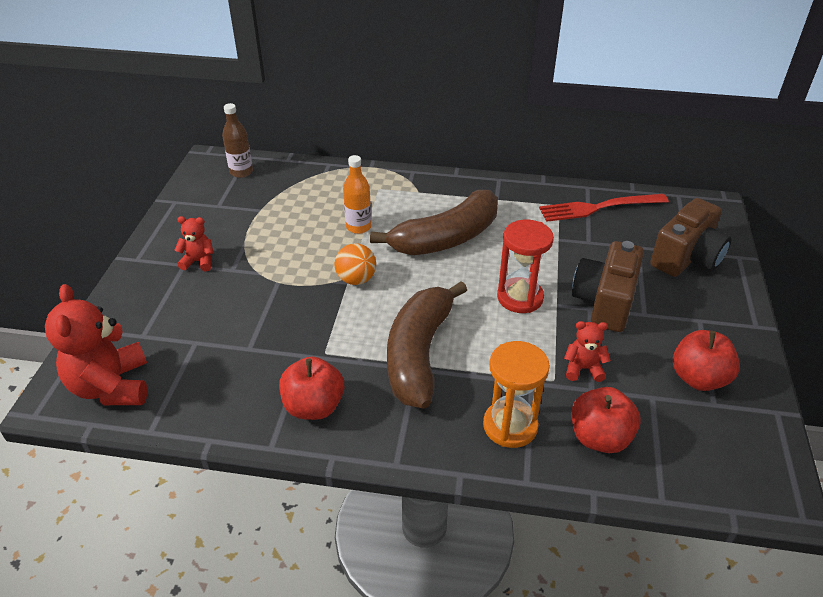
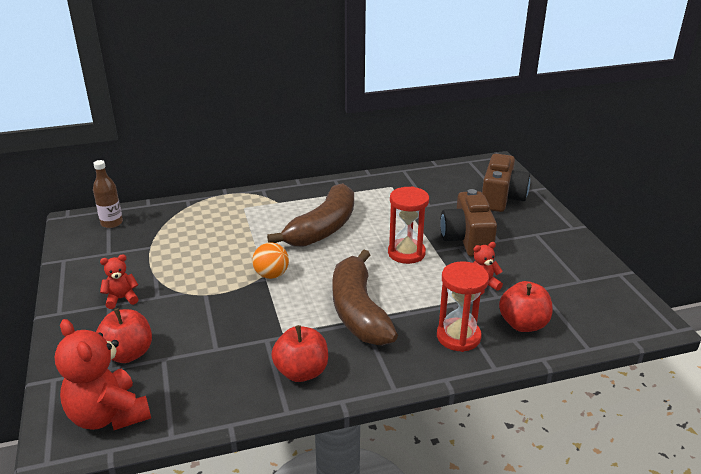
camera: 25 degrees left, 10 degrees down
(358, 227) = (246, 238): orange bottle -> none
(510, 426) = (458, 337): orange hourglass -> red hourglass
(598, 208) = (420, 182): red fork -> none
(698, 378) = (559, 269): red apple -> red apple (128, 354)

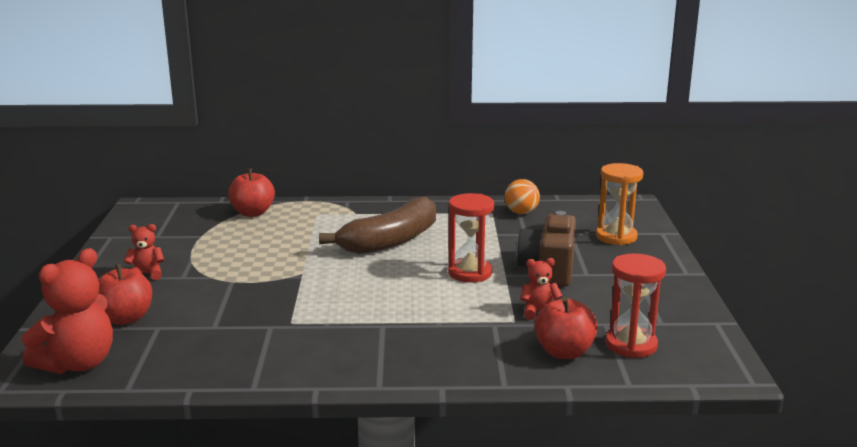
camera: 15 degrees right, 10 degrees down
(108, 415) = (78, 363): red teddy bear -> red teddy bear turned 120 degrees counterclockwise
(112, 223) = (175, 212): brown bottle -> none
(271, 275) = (310, 274): orange ball -> orange ball (521, 212)
(301, 372) = (289, 358): red apple -> red apple (253, 213)
(358, 311) = (383, 316): brown banana -> none
(458, 337) = (480, 353): red hourglass -> red hourglass (631, 345)
(501, 198) = (616, 237): brown camera -> orange hourglass

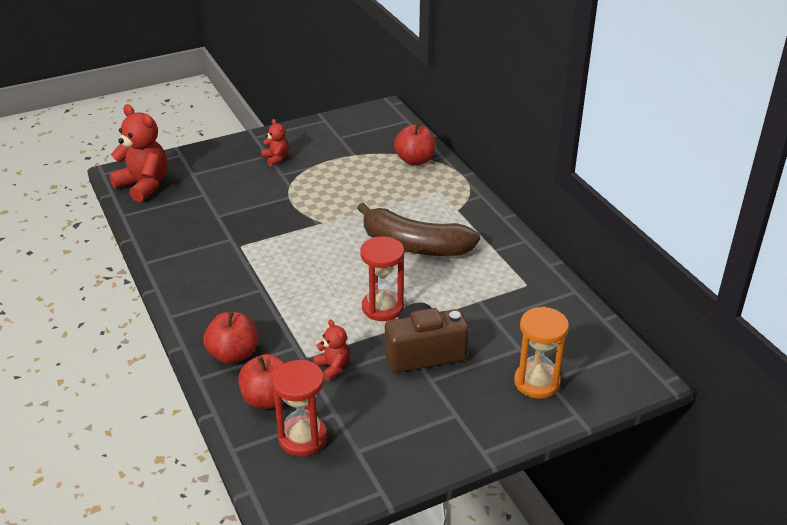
camera: 65 degrees right, 15 degrees up
(78, 363) = (144, 185): red teddy bear -> red teddy bear turned 150 degrees counterclockwise
(126, 318) = (209, 177): red apple -> red apple (233, 354)
(521, 212) = (544, 303): orange ball -> none

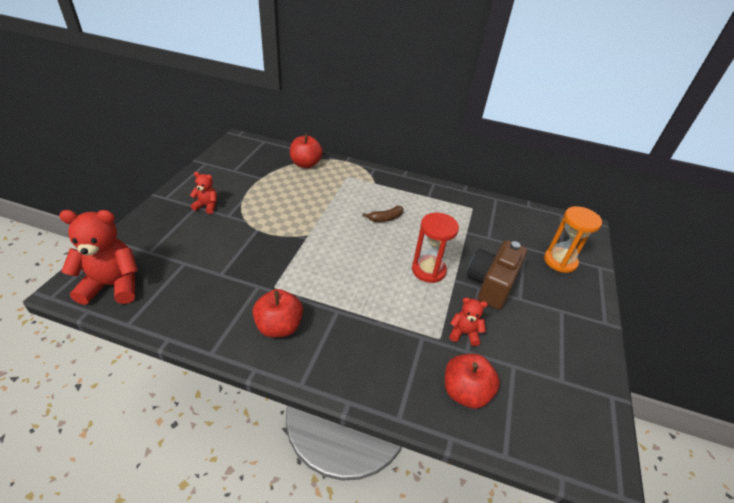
camera: 50 degrees left, 5 degrees up
(233, 354) = (393, 377): red apple -> red apple (279, 326)
(302, 438) = (526, 401): red hourglass -> none
(414, 246) = (385, 218): brown banana -> brown banana, size x0.42

